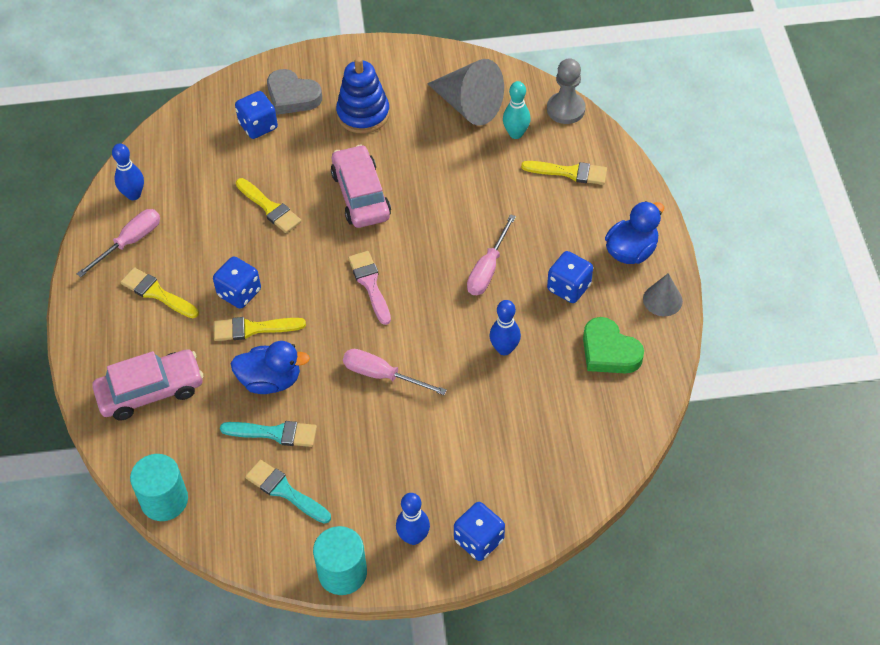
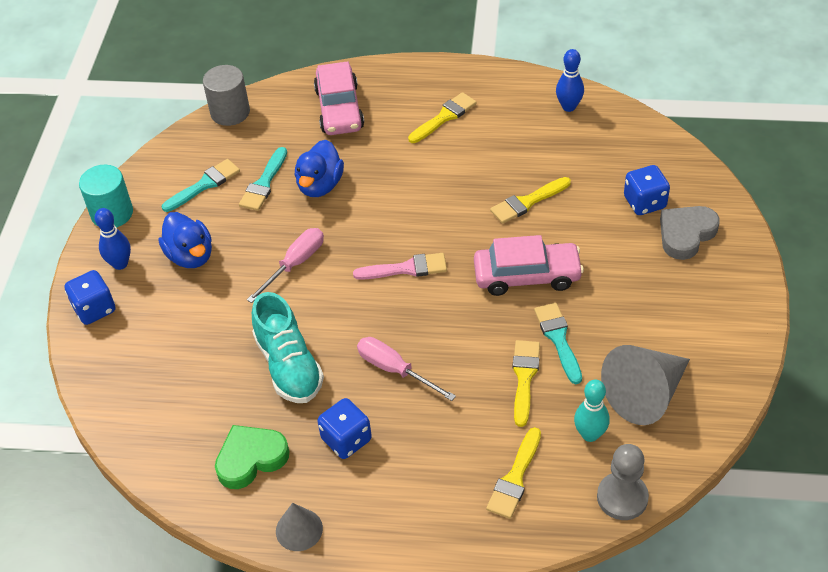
camera: 105 degrees right, 5 degrees down
(130, 242) = (510, 102): pink screwdriver -> none
(164, 500) = (230, 112): turquoise cylinder -> grey cylinder
(239, 293) = (426, 172): blue dice -> none
(253, 329) = (382, 178): yellow brush -> yellow brush (524, 378)
(363, 114) = (648, 292): blue stacking toy -> none
(427, 164) = (558, 339): none -> turquoise brush
(504, 349) = (289, 366): blue bowling pin -> turquoise shoe
(631, 251) = (378, 515): blue duck -> blue duck (190, 256)

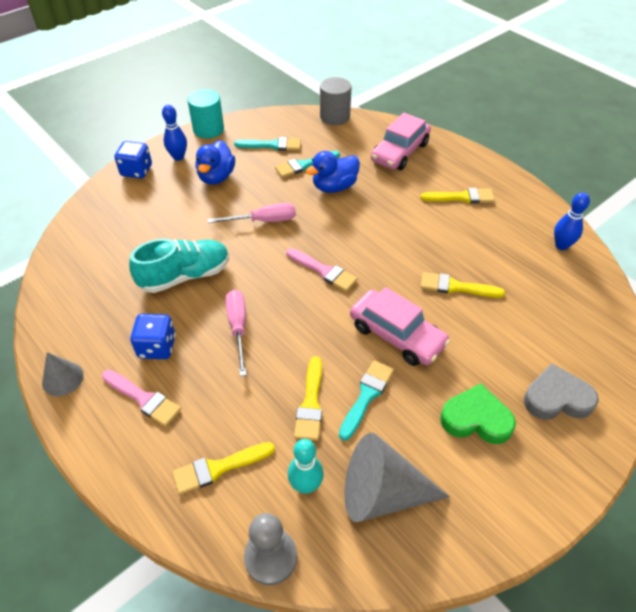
camera: 40 degrees right, 0 degrees up
(251, 459) = (96, 313): green heart -> green heart (476, 419)
(289, 366) = (185, 276): turquoise shoe -> turquoise shoe turned 135 degrees counterclockwise
(390, 484) = (143, 399): none -> pink brush
(524, 378) = (310, 403): yellow brush -> yellow brush turned 135 degrees clockwise
(644, 202) = (547, 350): blue dice -> none

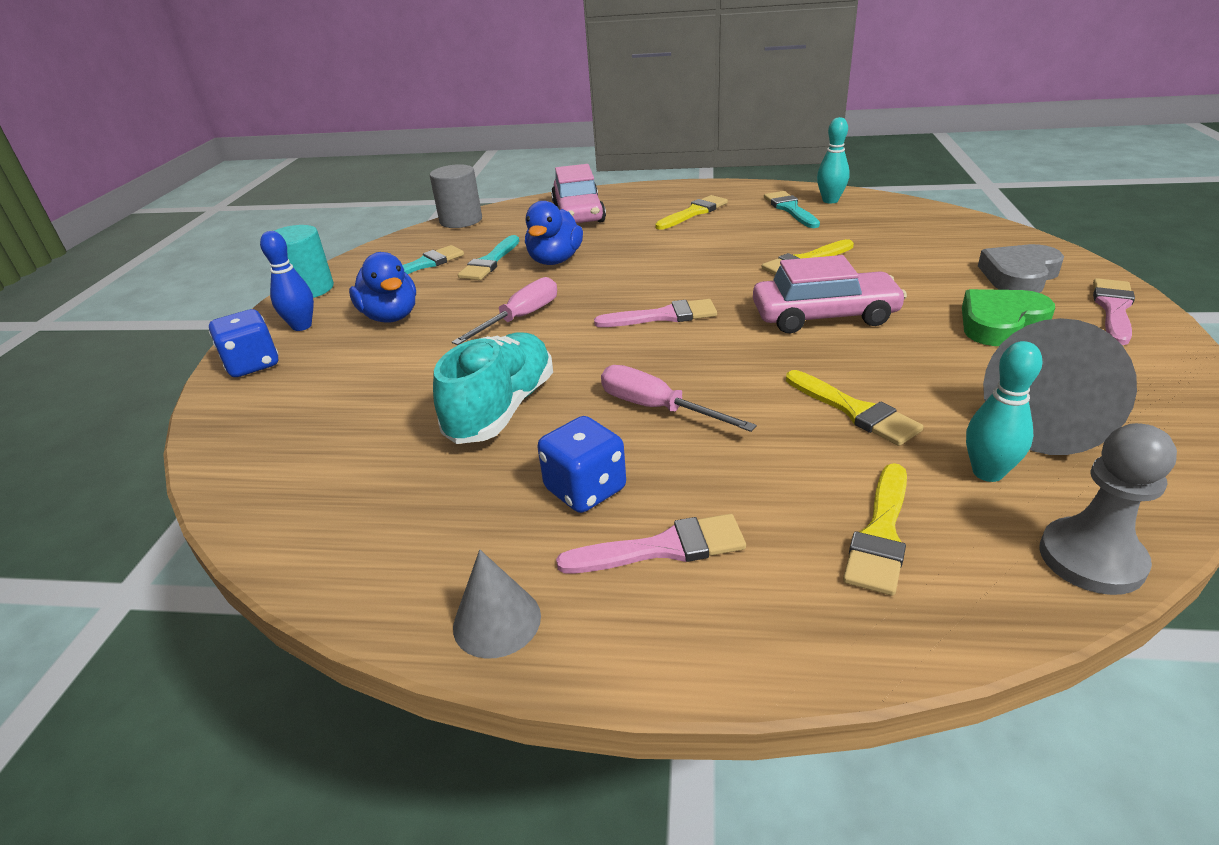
camera: 40 degrees left, 15 degrees down
(366, 396) = (890, 370): turquoise brush -> turquoise brush (790, 209)
(561, 245) = (830, 200): blue bowling pin -> turquoise bowling pin
(562, 467) = (1113, 309): none -> pink brush

